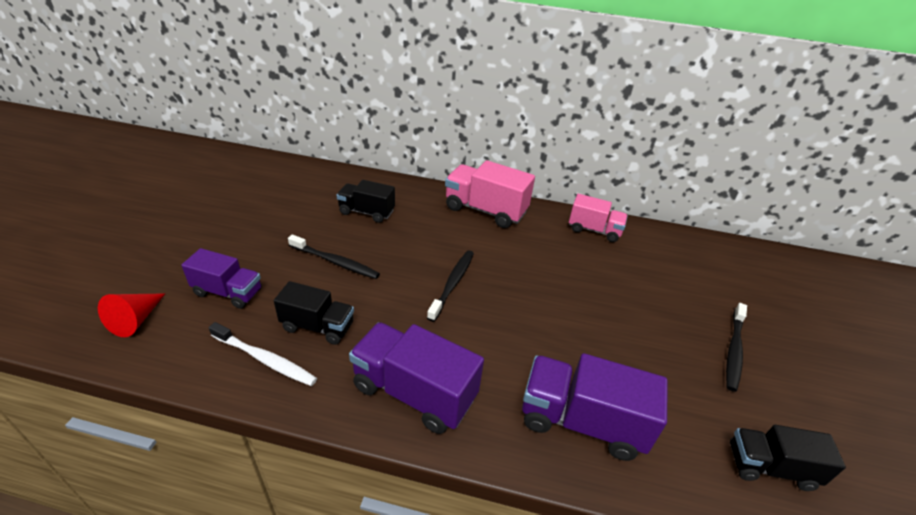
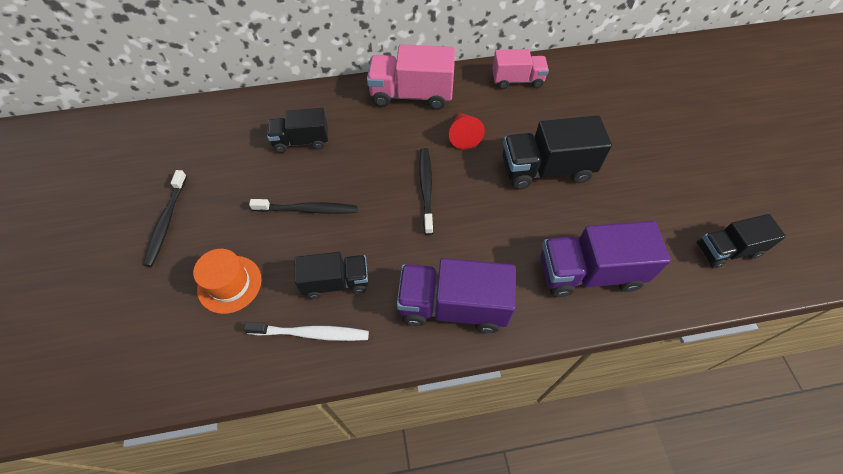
camera: 20 degrees left, 20 degrees up
(136, 320) = (163, 350): red cone -> red cone (463, 135)
(228, 292) = (229, 284): purple truck -> orange hat
(584, 310) = (546, 169): none -> black truck
(734, 350) = (671, 160): black toothbrush -> black toothbrush (166, 222)

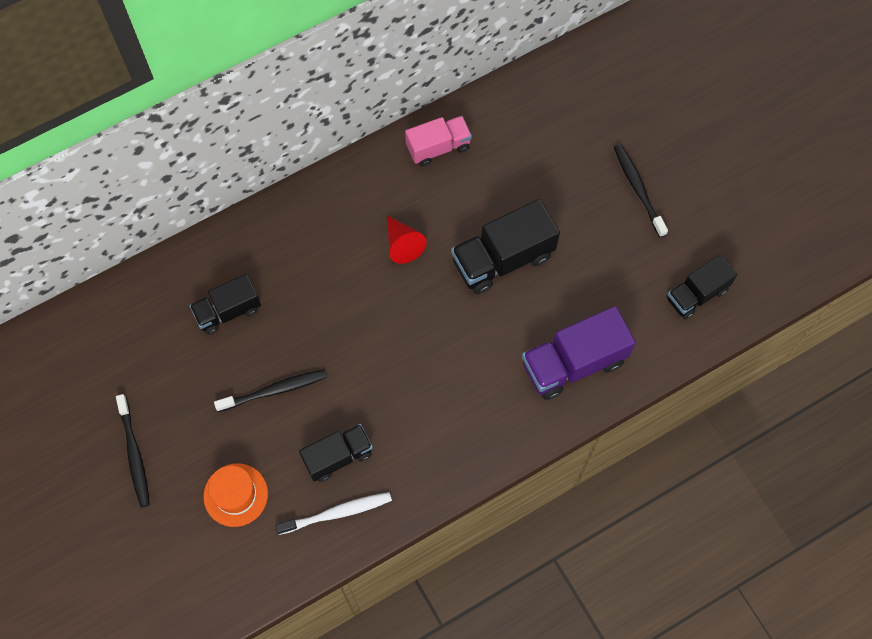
camera: 20 degrees left, 10 degrees up
(411, 95) = (325, 208): pink truck -> none
(426, 189) = (386, 324): black toothbrush -> black toothbrush (638, 189)
(453, 306) = (457, 441): purple truck -> none

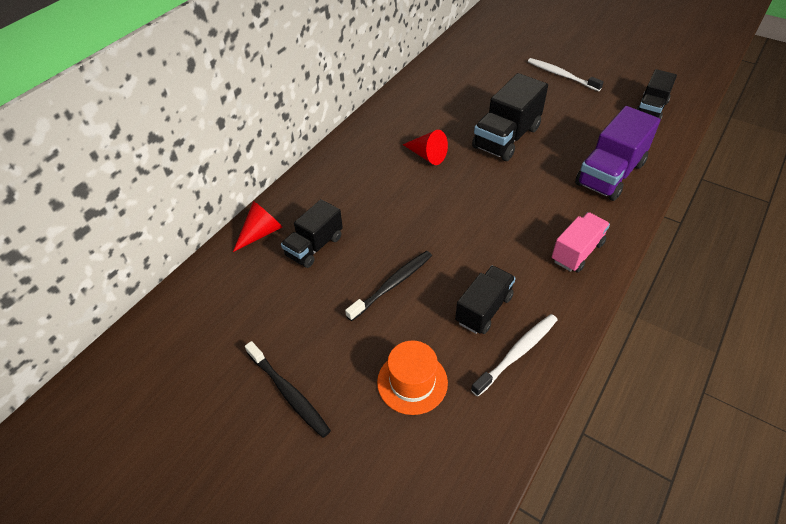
camera: 25 degrees left, 20 degrees down
(187, 270) = (261, 233): none -> red cone
(438, 147) = (411, 99): pink truck -> pink truck (577, 252)
(638, 189) = (561, 75): black toothbrush -> white toothbrush

